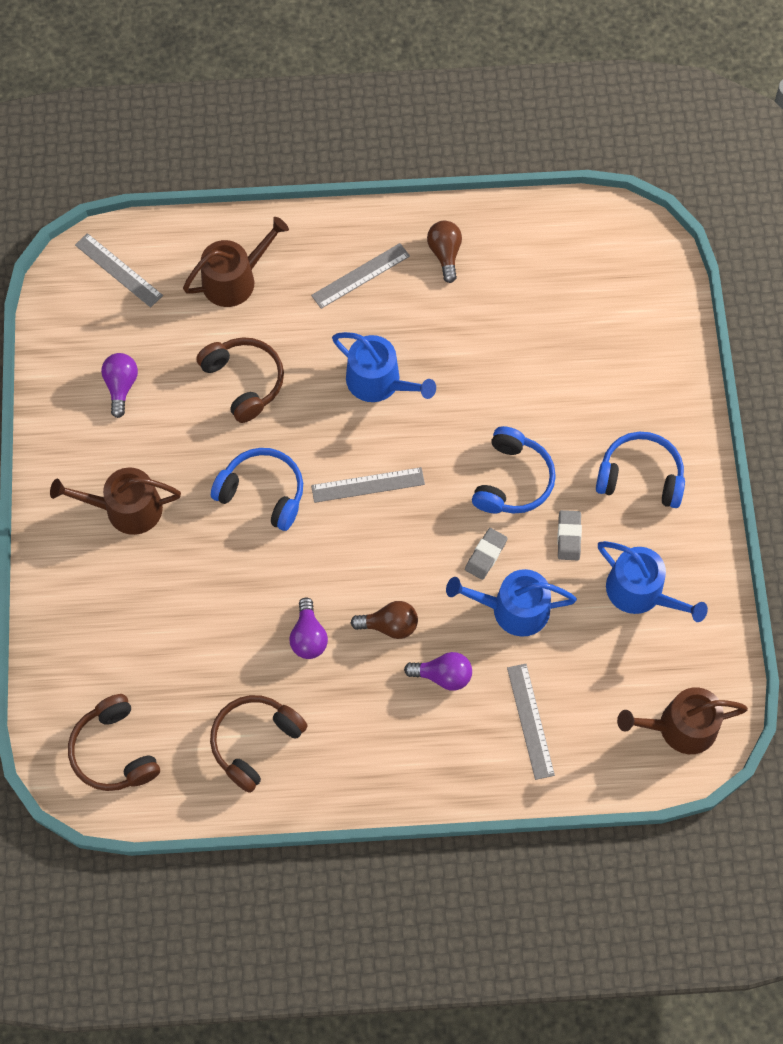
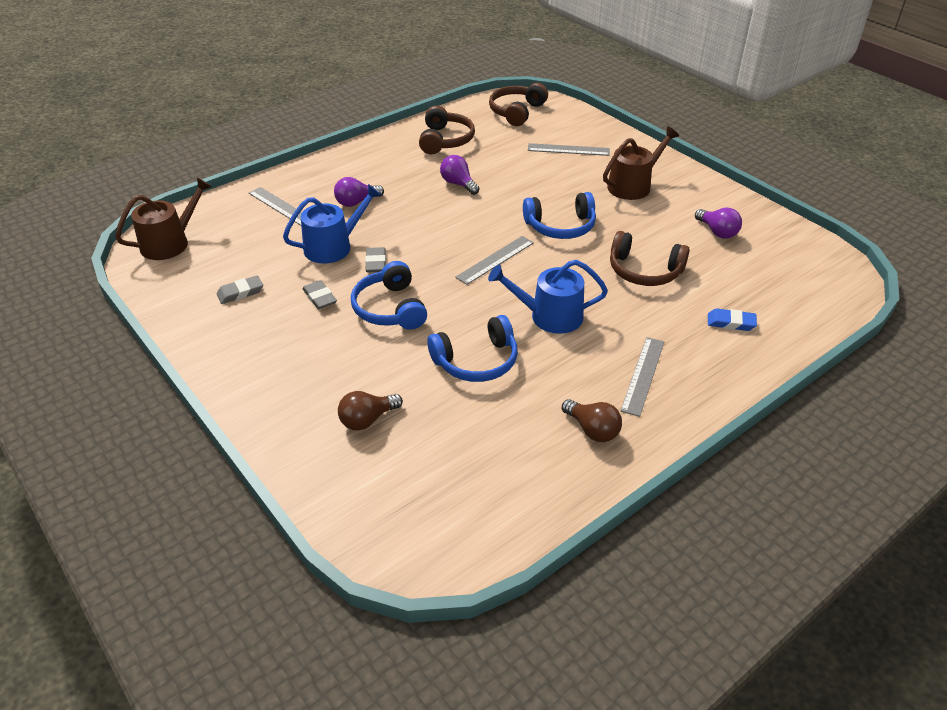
camera: 145 degrees right, 25 degrees down
(114, 751) = (517, 112): brown headphones -> brown headphones turned 90 degrees counterclockwise
(118, 270) = (814, 286): grey ruler -> grey ruler (568, 149)
(235, 279) = (731, 323): brown watering can -> blue eraser
(389, 625) = (412, 207): brown light bulb -> brown light bulb (367, 420)
(640, 477) = (284, 357): blue headphones -> blue headphones (476, 361)
(640, 592) = (240, 292): blue watering can -> grey eraser

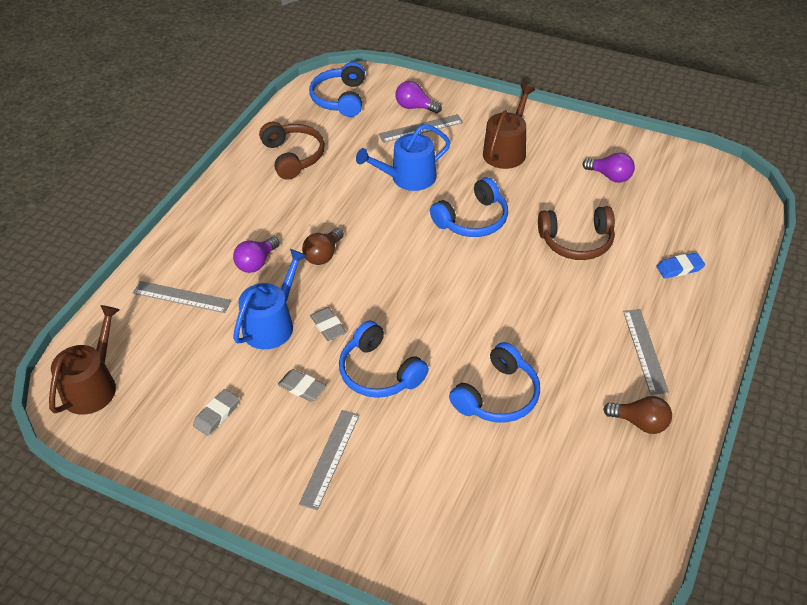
camera: 25 degrees left, 5 degrees up
(367, 420) = (445, 499): brown light bulb -> brown light bulb (323, 255)
(458, 184) = (343, 205): purple light bulb -> purple light bulb (415, 107)
(495, 260) = (439, 279): grey ruler -> grey ruler (330, 458)
(517, 112) = (340, 99): brown headphones -> blue headphones
(549, 316) = (528, 322): blue watering can -> blue watering can (408, 178)

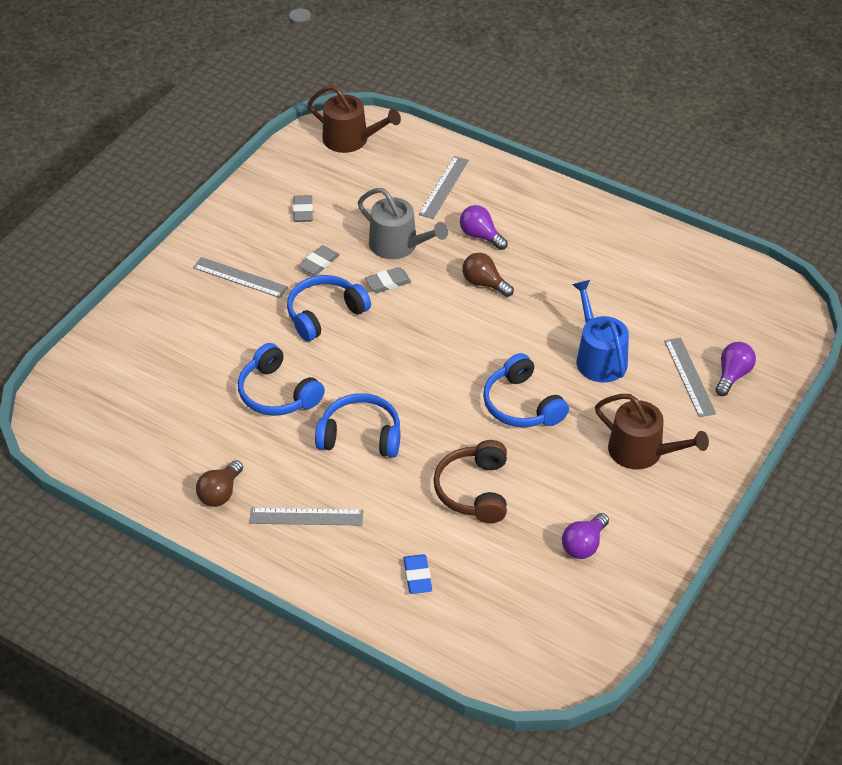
camera: 95 degrees right, 0 degrees up
(217, 414) = (303, 211): grey eraser -> grey eraser turned 45 degrees clockwise
(272, 324) = (398, 245): blue watering can -> grey watering can
(293, 157) = (643, 265): brown headphones -> none
(340, 99) = (751, 309): blue headphones -> blue headphones (360, 436)

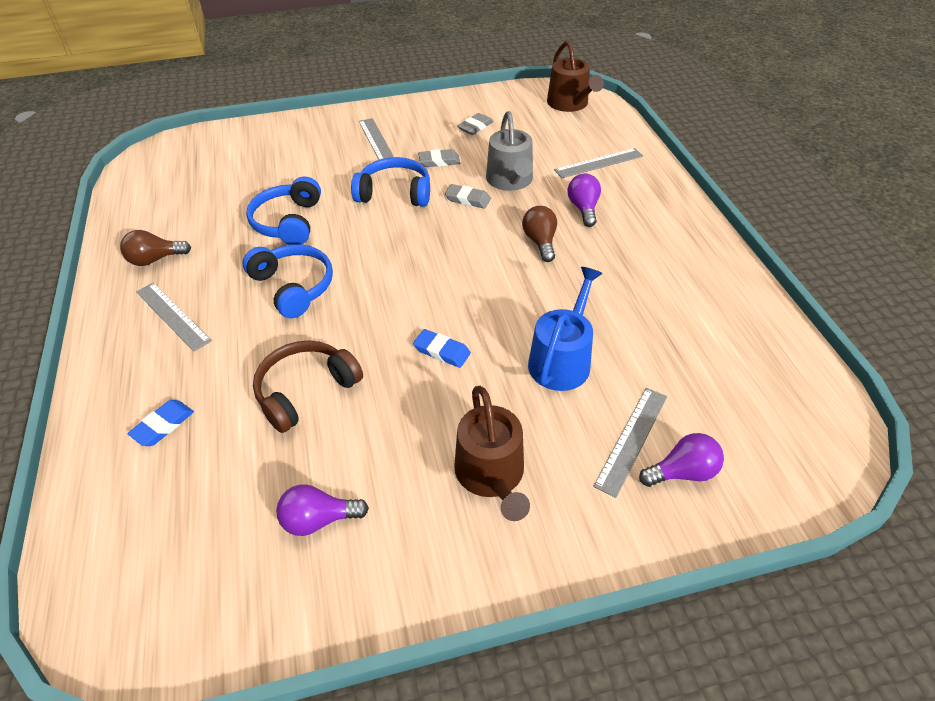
camera: 45 degrees right, 0 degrees up
(522, 405) = (442, 351): blue headphones -> blue eraser

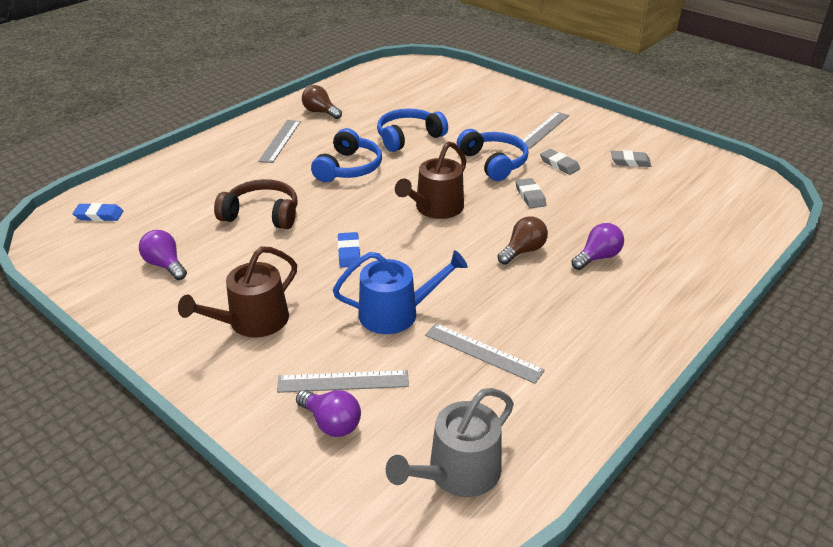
camera: 55 degrees right, 10 degrees down
(163, 425) = (194, 180): blue eraser -> blue eraser (99, 215)
(510, 181) = (582, 206): grey watering can -> grey watering can (457, 472)
(570, 104) = (744, 194): brown watering can -> brown watering can (435, 208)
(599, 163) = (676, 242): grey ruler -> grey ruler (483, 352)

